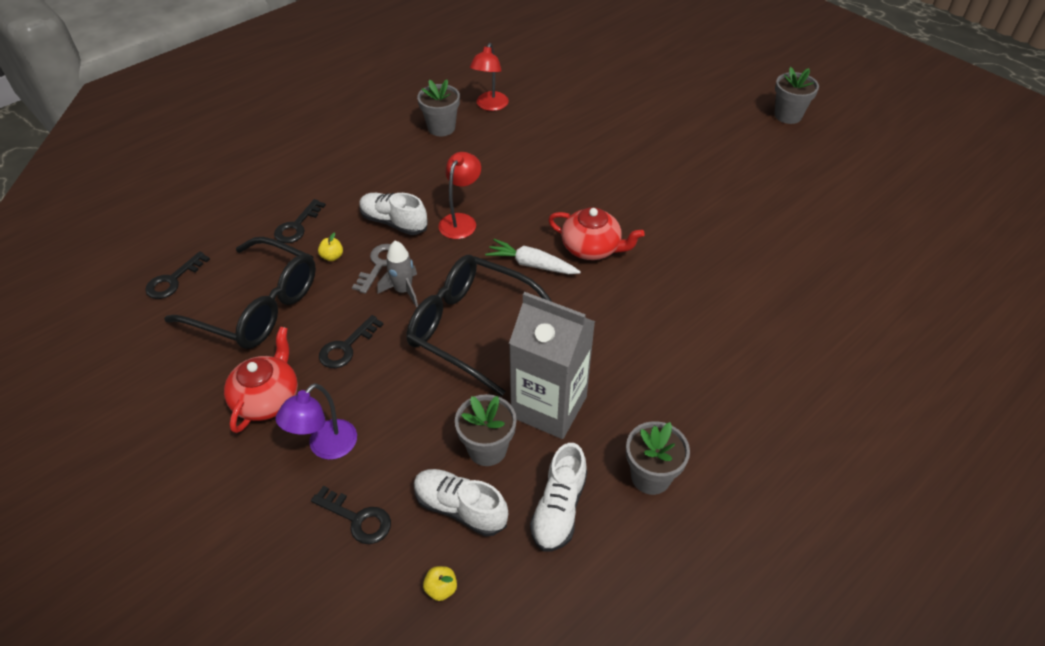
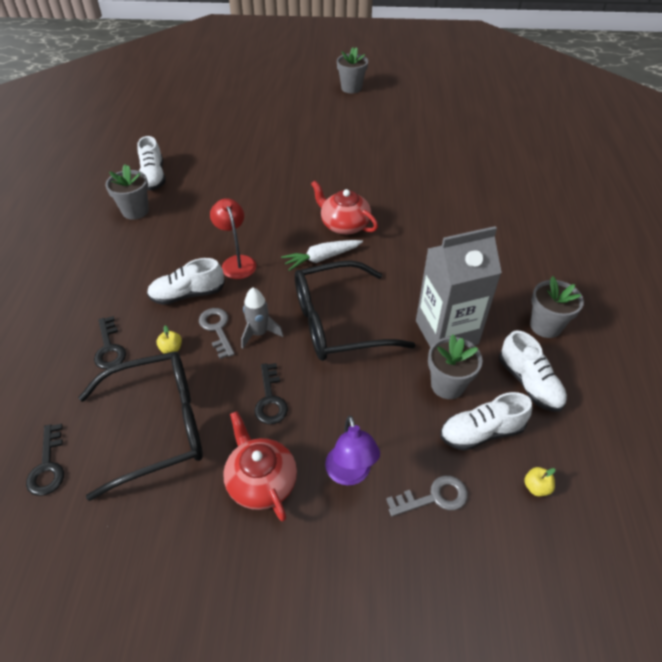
camera: 45 degrees left, 0 degrees up
(357, 518) = (434, 497): black key -> grey key
(490, 106) = (153, 177): red lamp -> white shoe
(591, 248) = (344, 225): red teapot -> red teapot turned 120 degrees counterclockwise

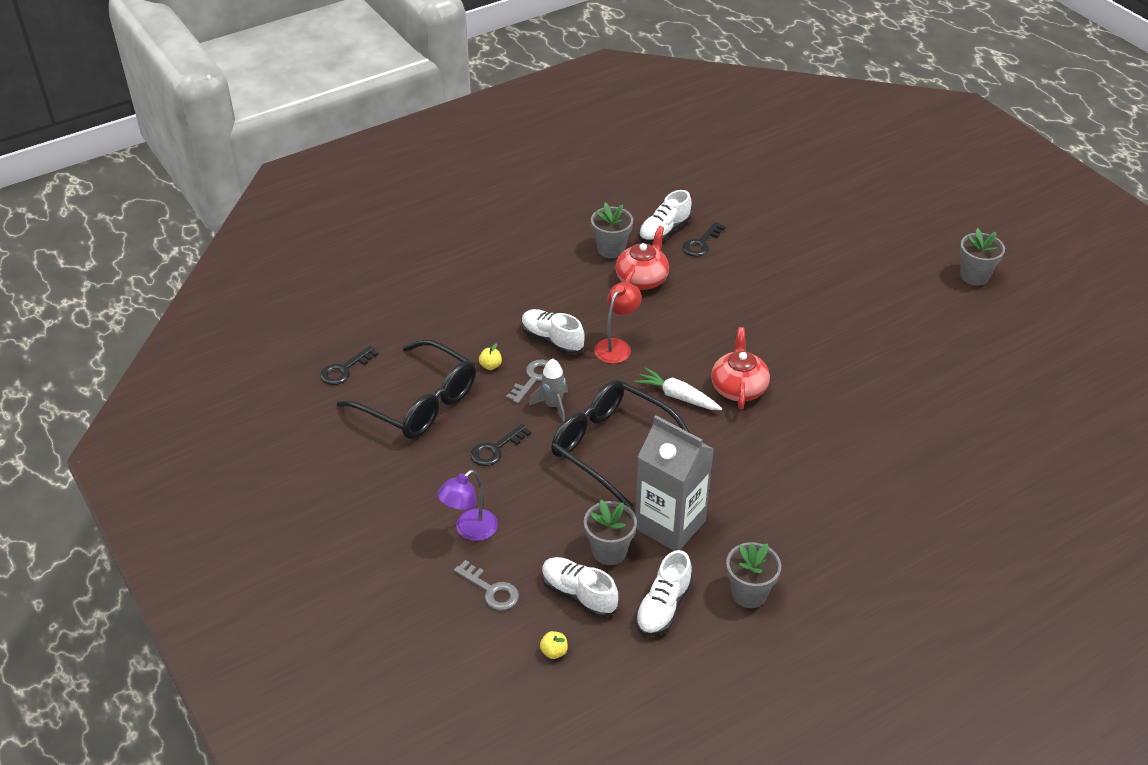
camera: 55 degrees right, 5 degrees down
(109, 348) = (460, 332): black key -> black key (701, 243)
(261, 481) = (422, 484): red teapot -> red teapot (642, 279)

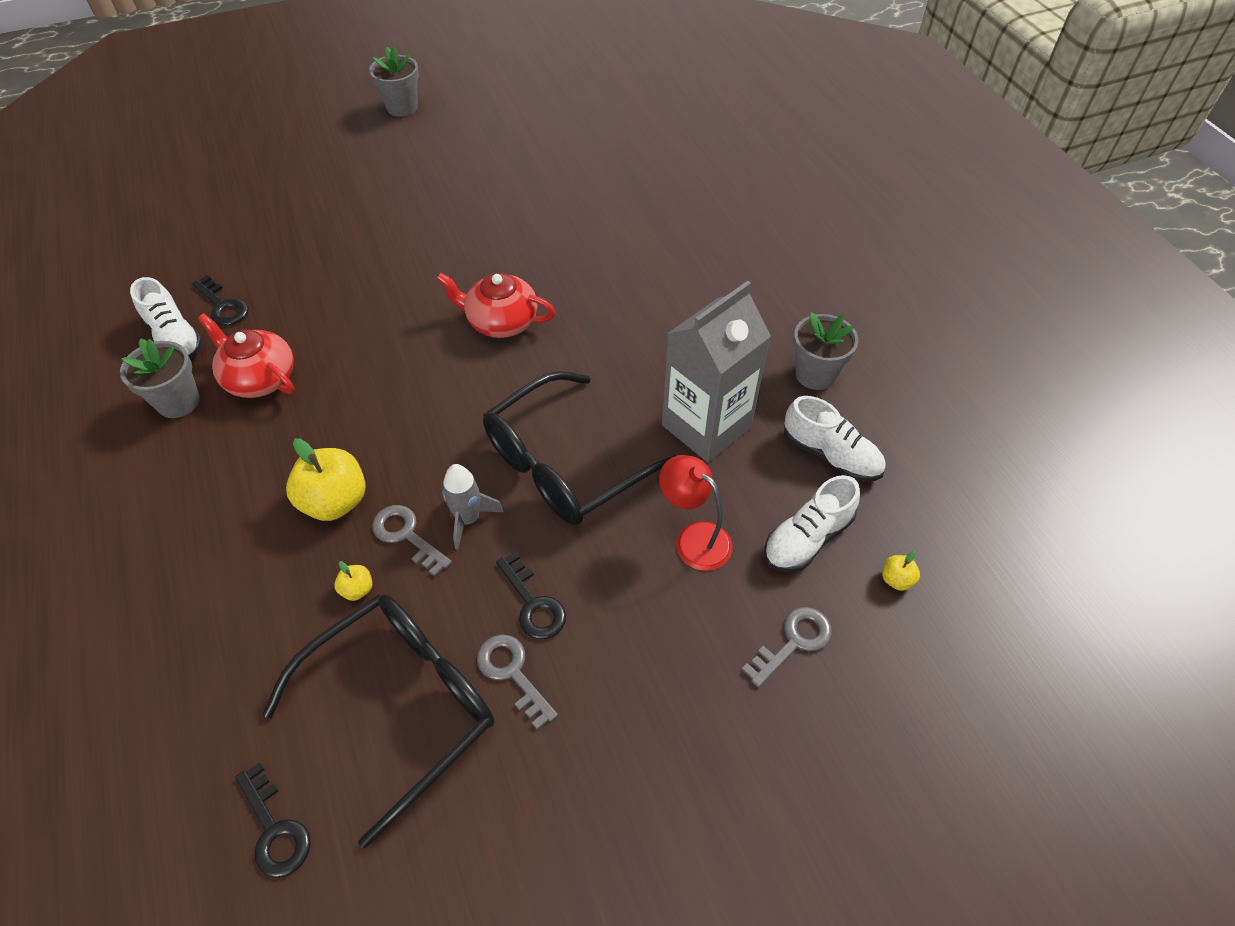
camera: 80 degrees left, 10 degrees up
(446, 448) = (513, 673): none -> grey key
(470, 530) = (683, 657): purple lamp -> none
(552, 340) = (335, 501): white shoe -> yellow apple
(609, 551) = (741, 495): grey flower pot -> none
(616, 346) = (380, 428): red lamp -> red lamp (694, 538)
(678, 396) = (496, 380): white carrot -> none

